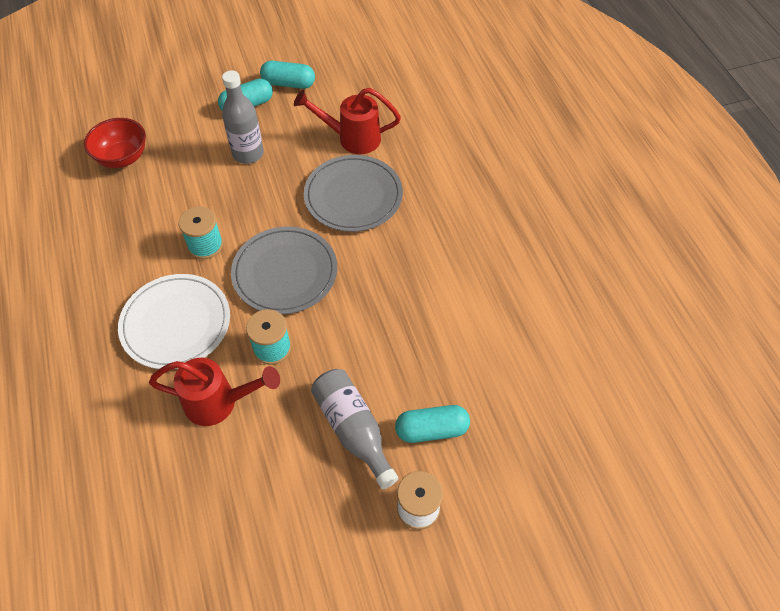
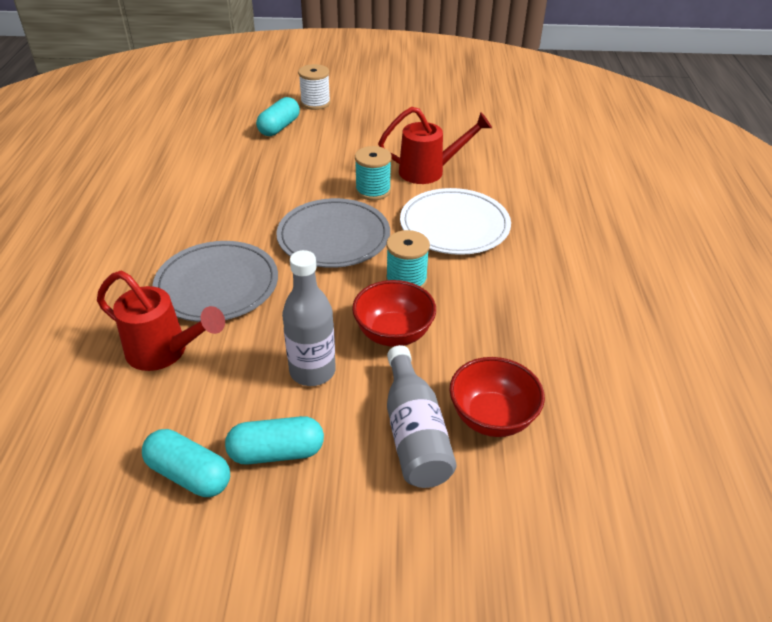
camera: 160 degrees left, 15 degrees down
(202, 195) = (393, 333): none -> red bowl
(220, 402) = (429, 171): red watering can -> red watering can turned 150 degrees clockwise
(353, 430) = (334, 138): grey bottle -> grey bottle (414, 432)
(431, 429) = (279, 127): turquoise capsule -> turquoise capsule turned 75 degrees counterclockwise

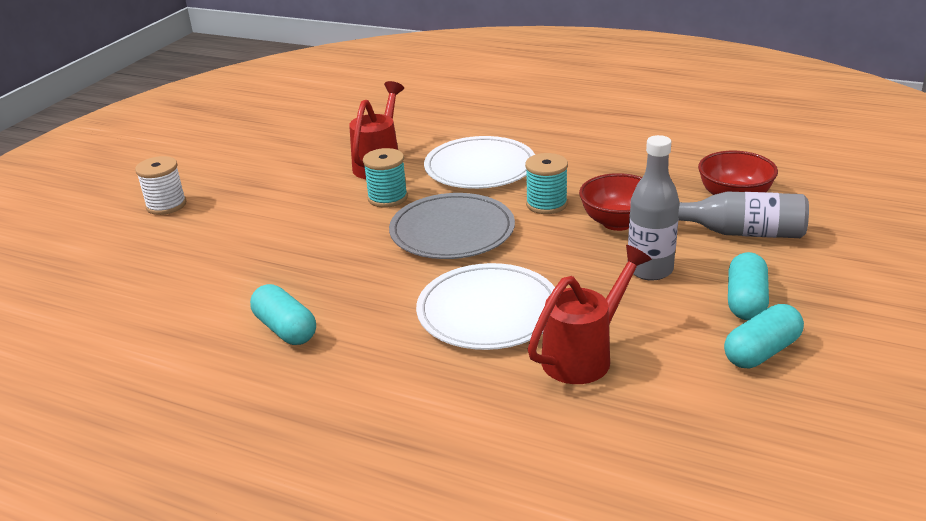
camera: 65 degrees left, 10 degrees down
(217, 285) = (488, 311): grey plate -> white plate
(279, 127) = (196, 236): turquoise capsule -> turquoise capsule (285, 329)

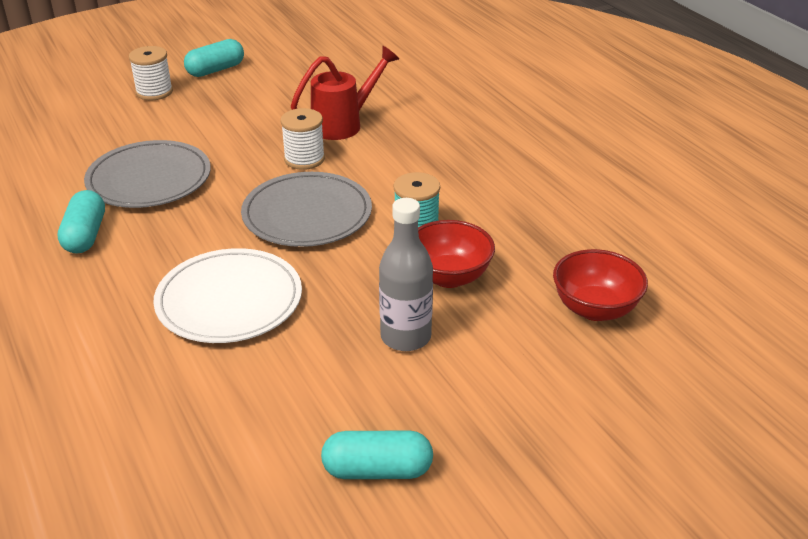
camera: 35 degrees right, 5 degrees up
(274, 266) = (149, 179): none -> grey plate
(387, 198) = (304, 159): turquoise spool -> white spool
(480, 167) = (415, 165): white plate -> none
(585, 355) = (239, 381): red watering can -> none
(740, 232) = (544, 347): grey bottle -> none
(745, 301) = (440, 415): turquoise capsule -> turquoise capsule (215, 70)

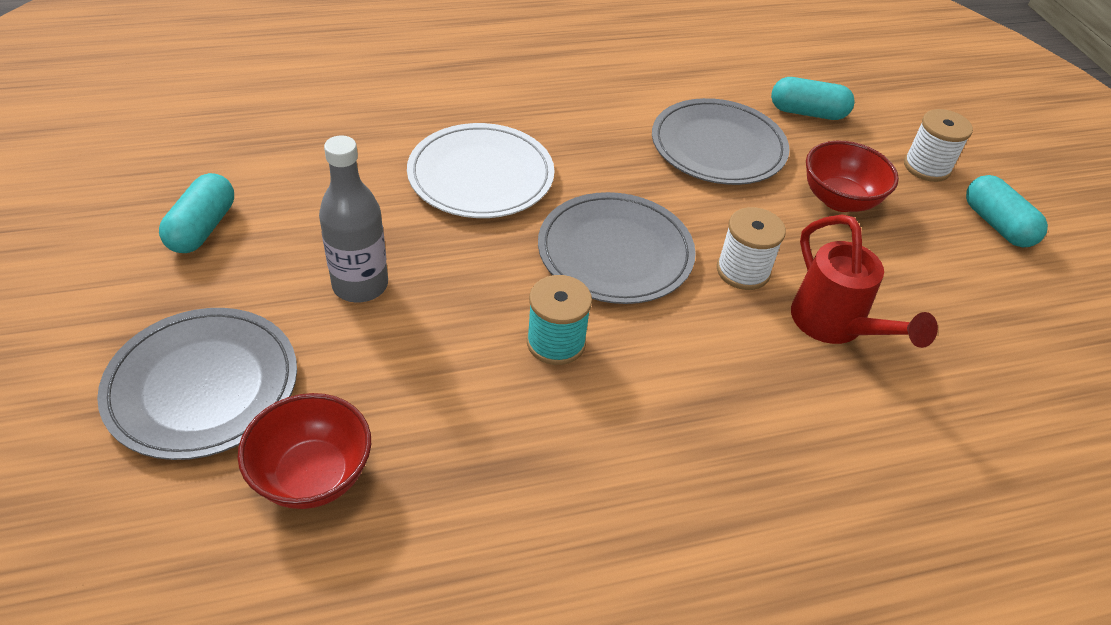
camera: 100 degrees right, 10 degrees up
(85, 235) = (622, 102): turquoise capsule -> turquoise capsule (807, 113)
(449, 277) = (444, 347): red bowl -> red bowl (839, 200)
(559, 392) = (202, 386): none -> grey plate

